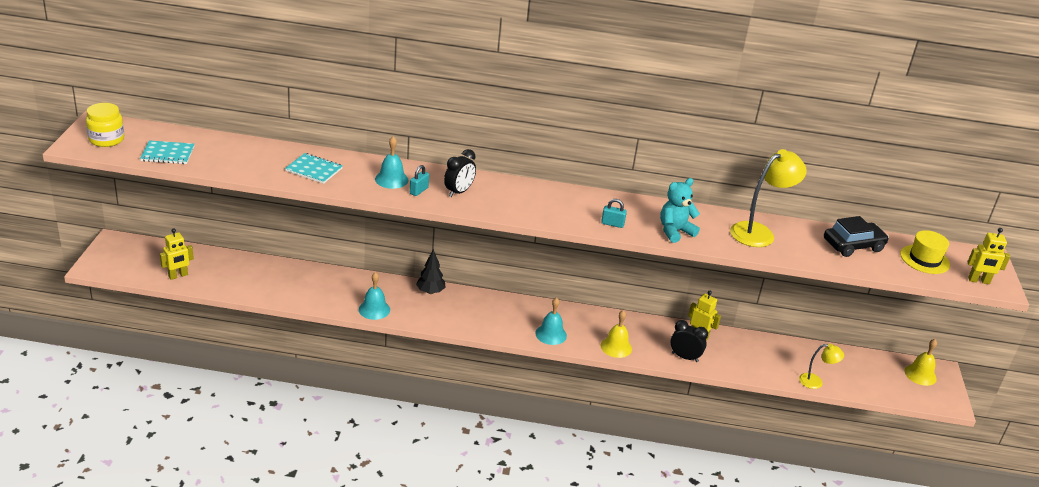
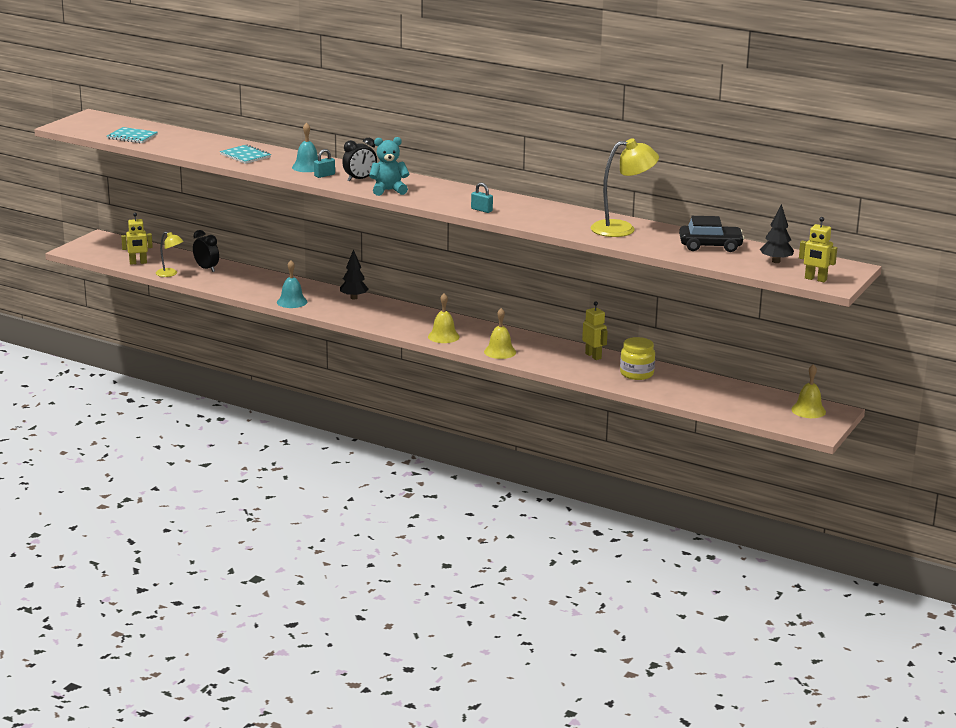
camera: 25 degrees right, 10 degrees down
(106, 139) = (90, 125): yellow jar -> yellow jar (636, 374)
(551, 334) = (443, 336): turquoise bell -> yellow bell
(675, 231) = (537, 220): turquoise teddy bear -> turquoise teddy bear (388, 190)
(684, 357) = (563, 366): black clock -> black clock (206, 268)
(816, 382) = (684, 399): yellow lamp -> yellow lamp (170, 274)
(924, 259) = (776, 261): yellow hat -> black tree

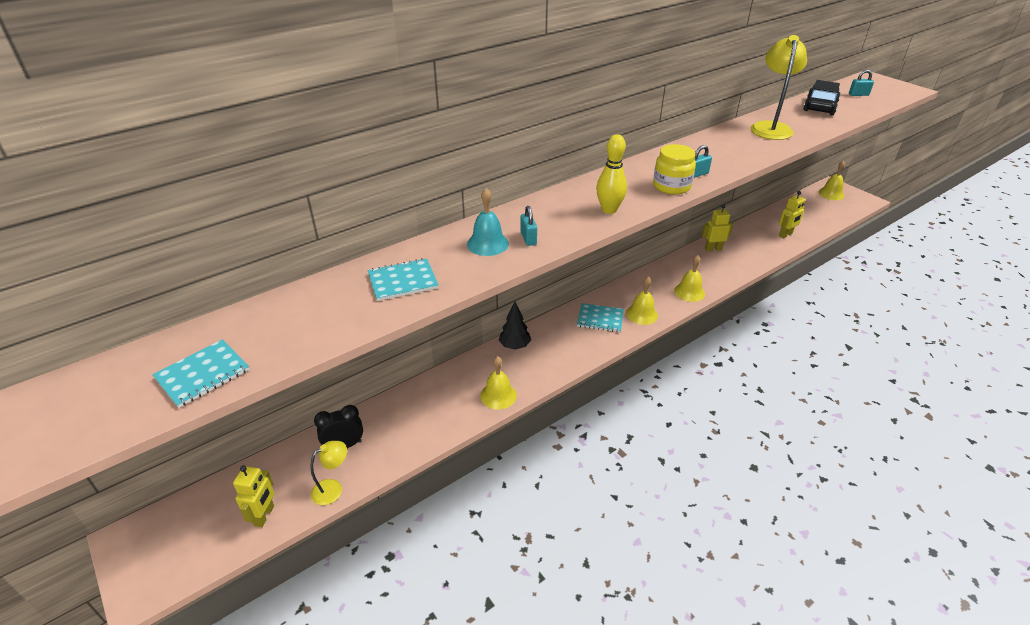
camera: 65 degrees left, 15 degrees up
(292, 302) = (498, 395): turquoise bell -> yellow bell
(360, 179) = (558, 219): black clock -> none
(388, 190) = (609, 210): turquoise teddy bear -> yellow bowling pin
(420, 322) = (600, 319): none -> turquoise notebook
(636, 374) = (754, 239): yellow jar -> yellow jar (671, 186)
(776, 261) = (858, 94): black tree -> turquoise padlock
(815, 279) = (899, 92): yellow robot -> yellow robot (785, 235)

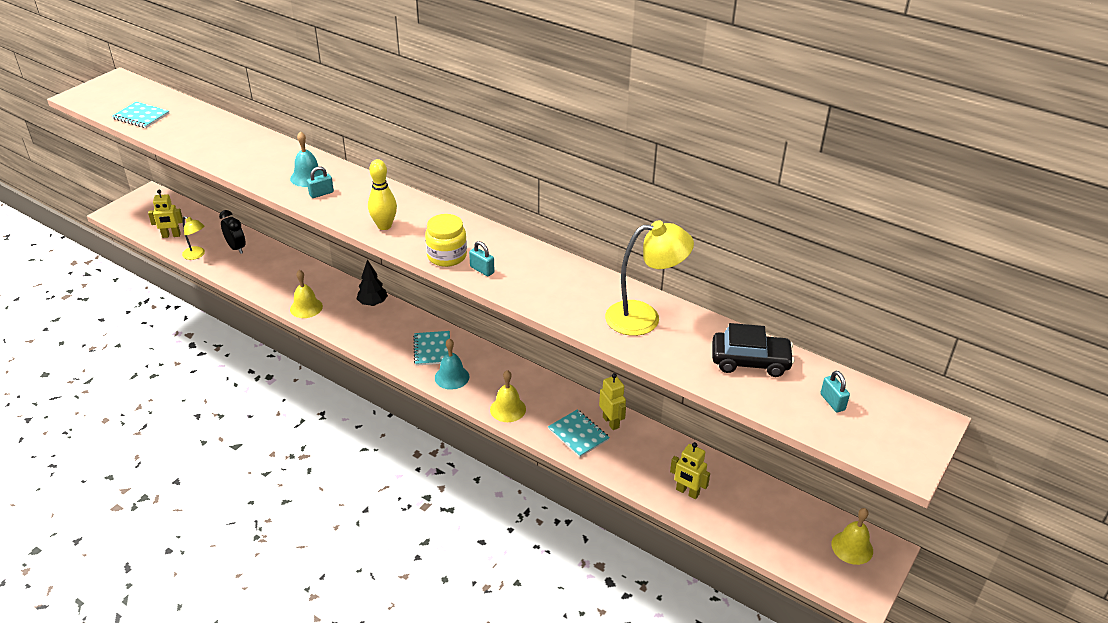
camera: 70 degrees right, 0 degrees up
(403, 281) = (247, 154): turquoise notebook -> turquoise notebook (578, 434)
(642, 314) = (452, 377): yellow bell -> turquoise bell

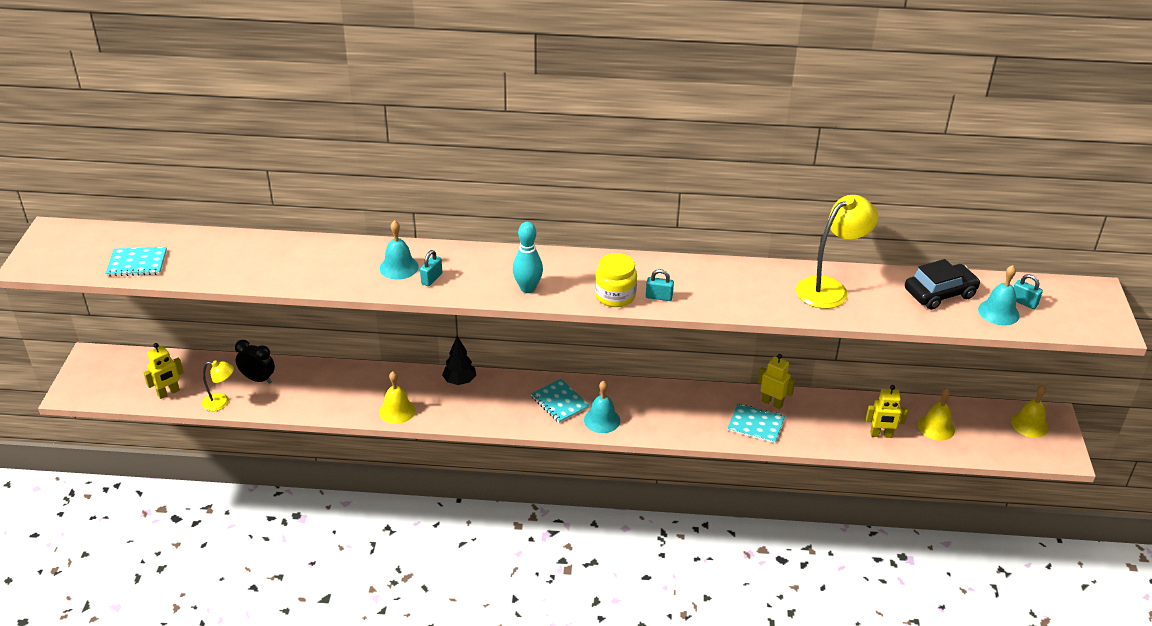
camera: 30 degrees left, 0 degrees up
(384, 226) = (528, 288): yellow bowling pin -> turquoise bowling pin
(508, 409) = (677, 428): yellow bell -> yellow bell (936, 427)
(794, 401) = (998, 312): none -> turquoise bell

